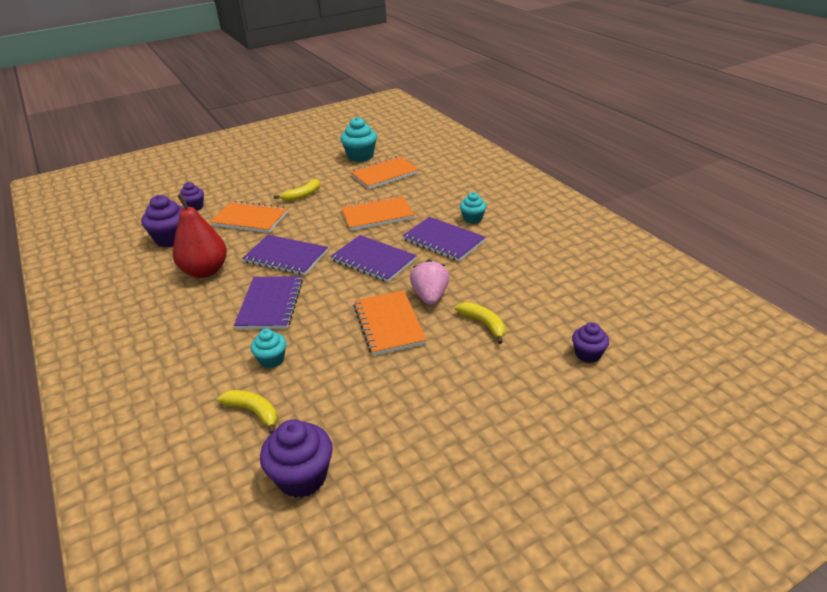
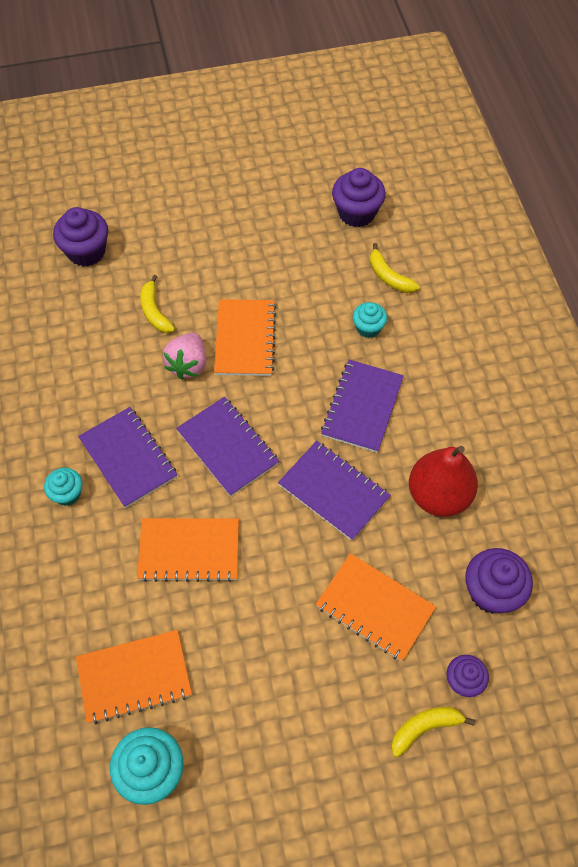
camera: 165 degrees left, 25 degrees up
(302, 195) = (286, 654): yellow banana -> yellow banana (425, 728)
(588, 354) = (86, 251): purple cupcake -> purple cupcake, size x1.64

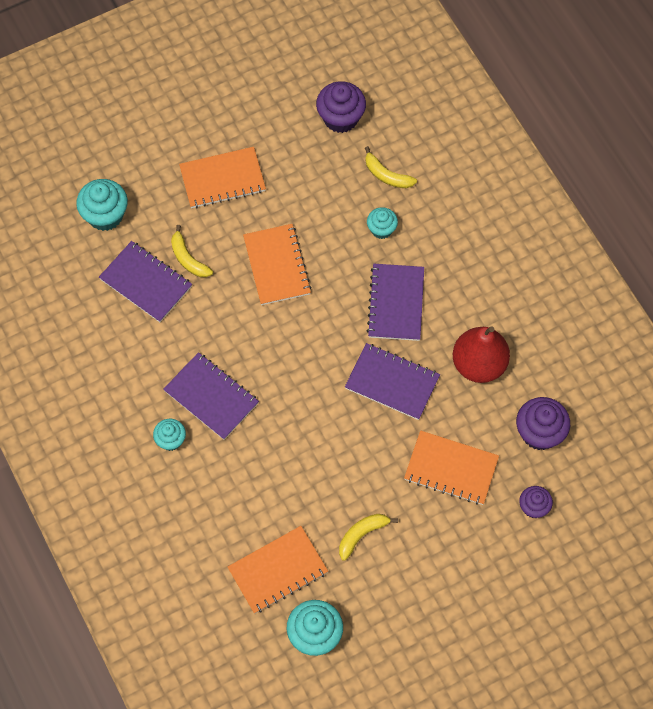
camera: 15 degrees left, 5 degrees up
(86, 251) = (105, 215): purple cupcake -> turquoise cupcake
(188, 365) = (234, 301): pink strawberry -> none
(189, 550) = (288, 461): orange notebook -> orange notebook (222, 179)
(227, 447) = (292, 367): purple notebook -> purple notebook (146, 283)
(425, 728) = (513, 550): yellow banana -> yellow banana (362, 535)

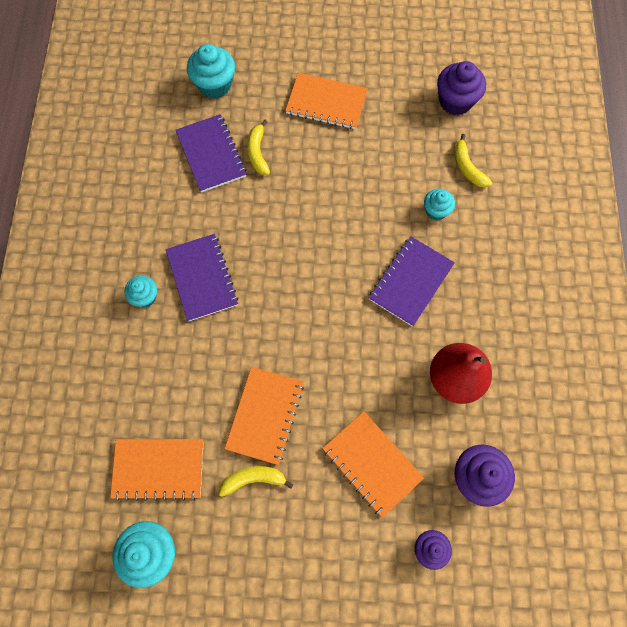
camera: 30 degrees right, 5 degrees up
(277, 265) = (327, 195): orange notebook -> orange notebook (265, 415)
(392, 382) = (365, 351): purple notebook -> none

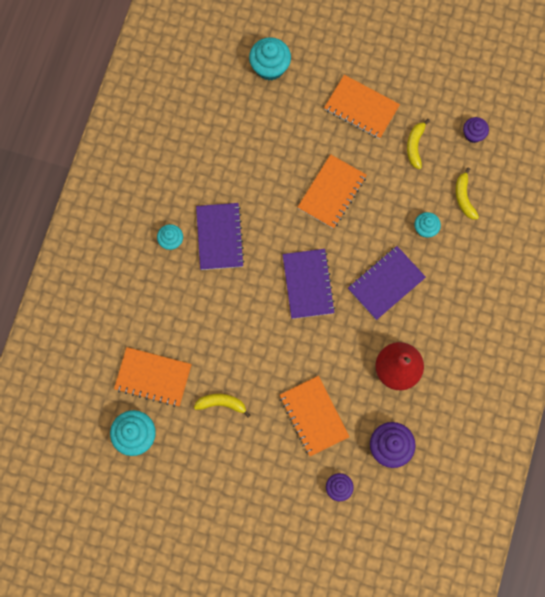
camera: 15 degrees right, 5 degrees up
(211, 154) = (252, 131): purple notebook -> purple notebook (308, 284)
(258, 152) = (291, 139): yellow banana -> yellow banana (415, 146)
(265, 415) = (242, 359): orange notebook -> orange notebook (332, 192)
(455, 101) = (473, 134): purple cupcake -> purple cupcake, size x0.61

